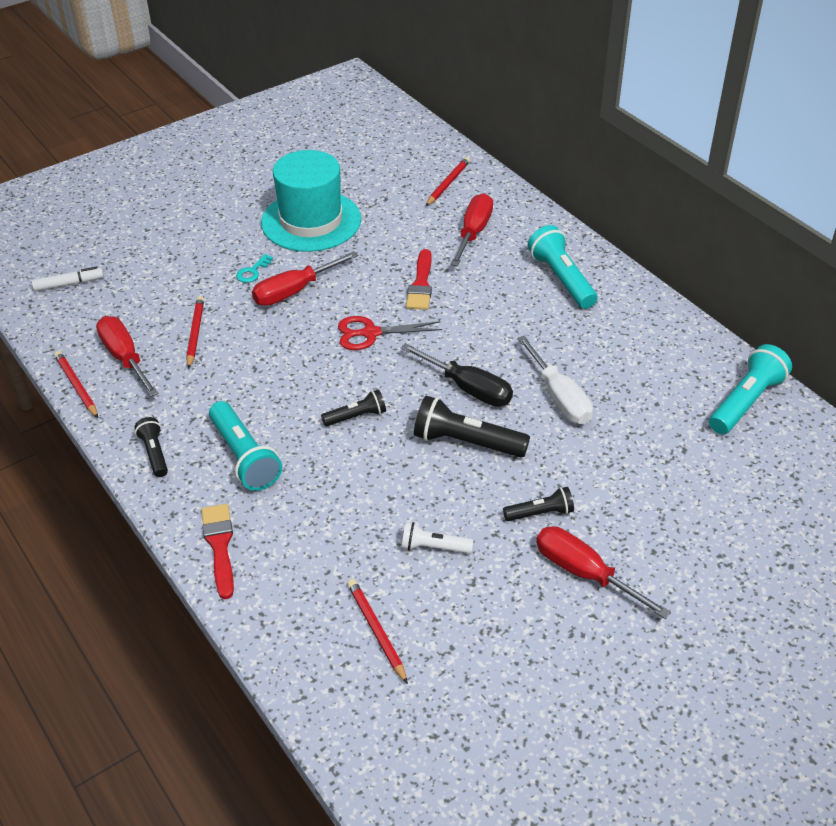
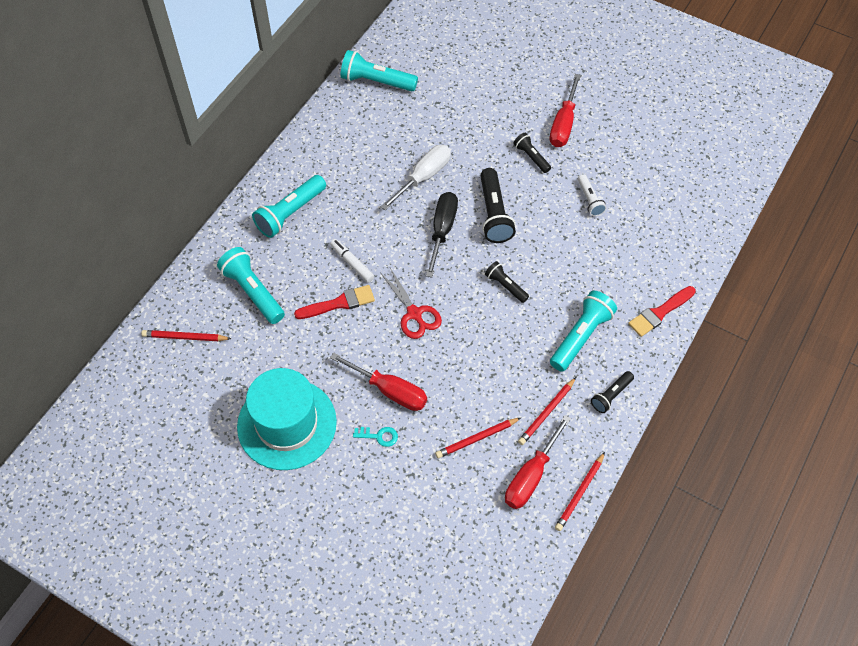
camera: 115 degrees left, 15 degrees up
(69, 284) = (467, 584): white marker -> white marker (352, 263)
(376, 631) = (664, 205): red pencil -> red pencil (546, 413)
(473, 233) = (253, 291): red screwdriver -> turquoise flashlight

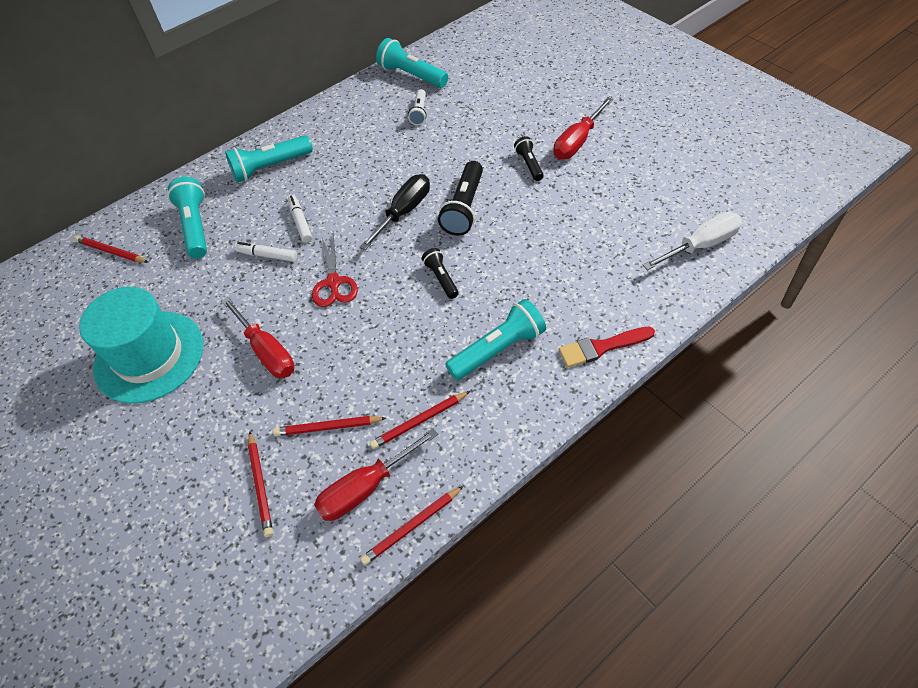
camera: 25 degrees right, 5 degrees down
(339, 303) = (267, 255): red brush -> white marker
(379, 436) = (229, 394): turquoise key -> none
(423, 177) = (411, 161): white screwdriver -> white screwdriver (700, 245)
(447, 499) = (261, 485): none -> red pencil
(589, 200) = (572, 216): white flashlight -> white flashlight (419, 113)
(611, 395) = (502, 423): black flashlight -> none

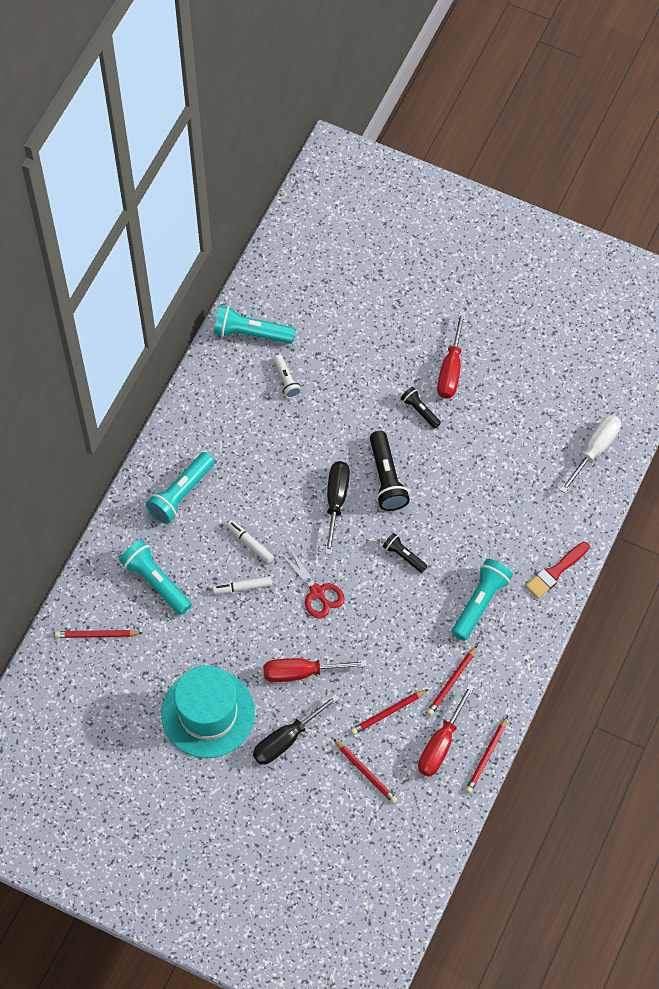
camera: 30 degrees left, 10 degrees up
(204, 413) = (286, 739): none -> black screwdriver
(267, 351) = (301, 672): red screwdriver -> red screwdriver turned 150 degrees clockwise

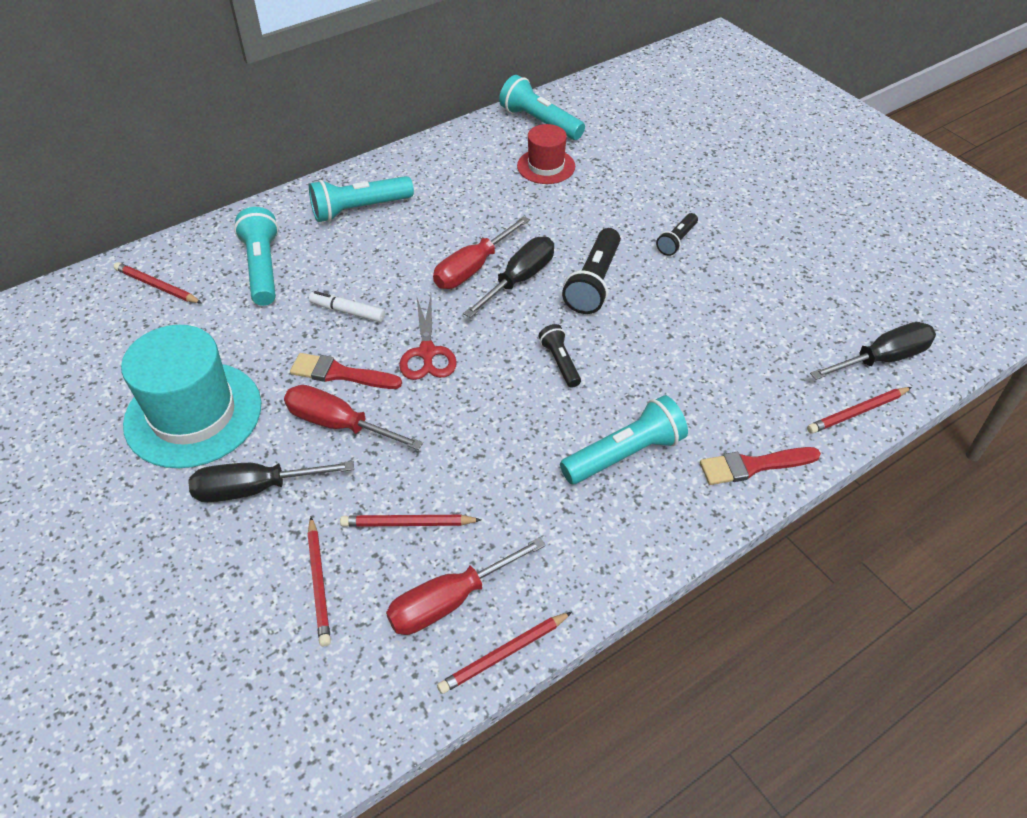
camera: 30 degrees right, 15 degrees down
(250, 543) = (391, 277): white marker -> none
(274, 637) = (340, 373): none -> red brush
(286, 380) = (546, 166): white flashlight -> red hat
(420, 410) = (676, 241): black flashlight -> black flashlight turned 135 degrees counterclockwise
(451, 369) = (737, 221): red screwdriver -> red screwdriver (473, 268)
(451, 682) = (521, 529): red pencil -> red pencil (857, 412)
(595, 450) = (882, 359): white screwdriver -> black screwdriver

